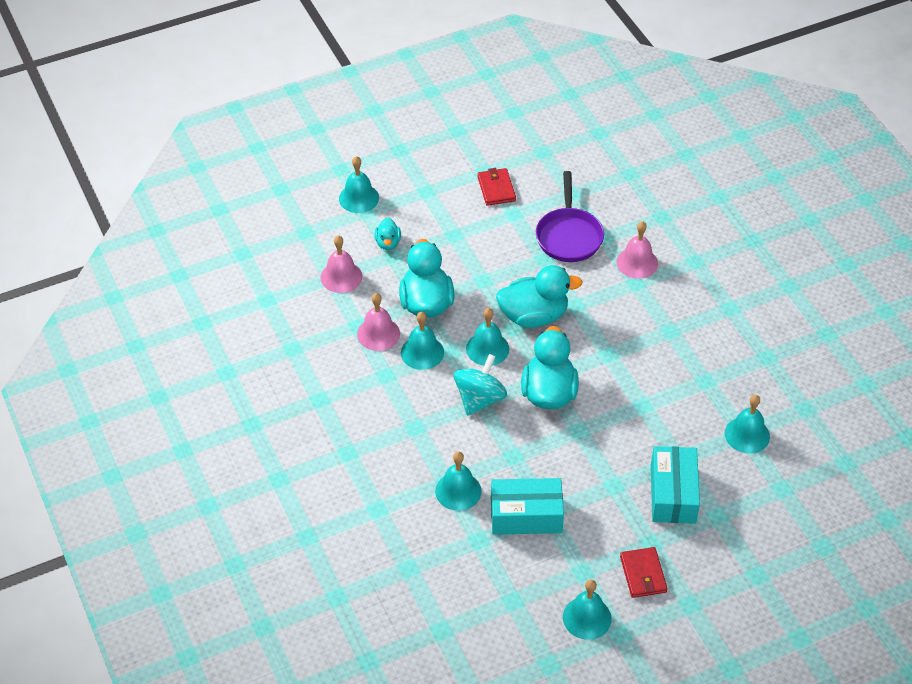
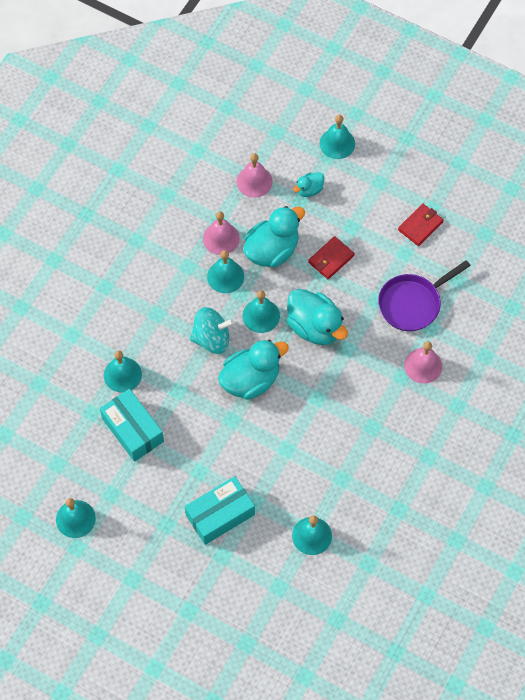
camera: 55 degrees right, 15 degrees up
(643, 574) = (136, 534): red wallet -> red wallet (331, 259)

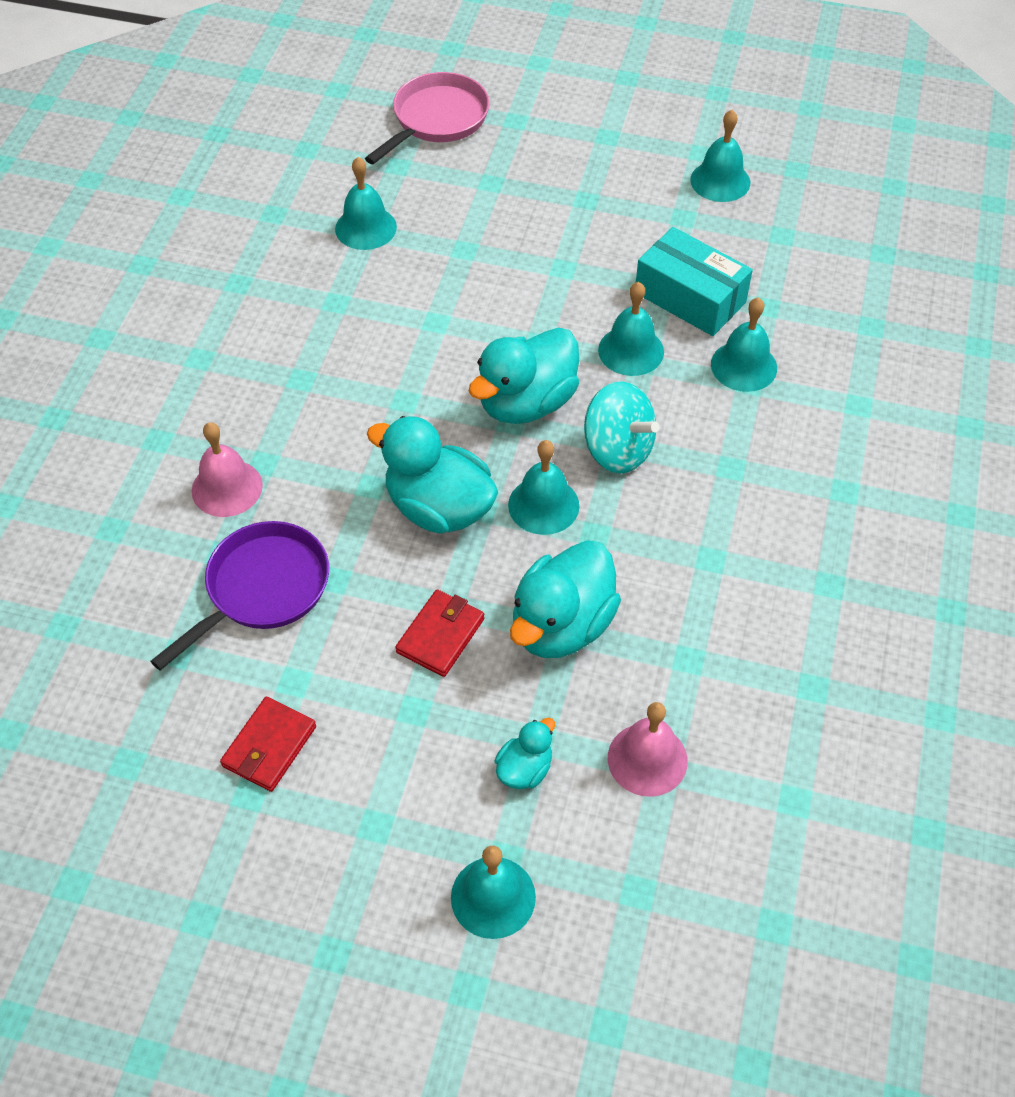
camera: 165 degrees right, 10 degrees down
(212, 338) = (617, 450): turquoise spinning top -> turquoise spinning top turned 120 degrees counterclockwise
(220, 515) = (511, 224): turquoise box -> none
(221, 238) = (670, 625): pink bell -> none
(225, 276) = (633, 557): turquoise bell -> turquoise bell (631, 350)
(242, 625) = (437, 120): none -> pink pan

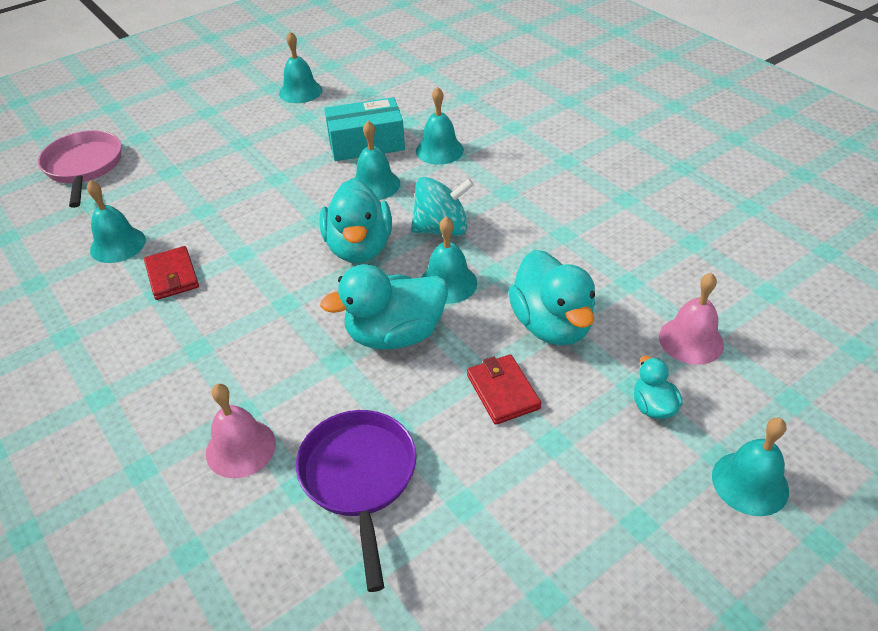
camera: 50 degrees left, 10 degrees down
(269, 746) = (512, 556): red wallet -> red wallet (172, 276)

